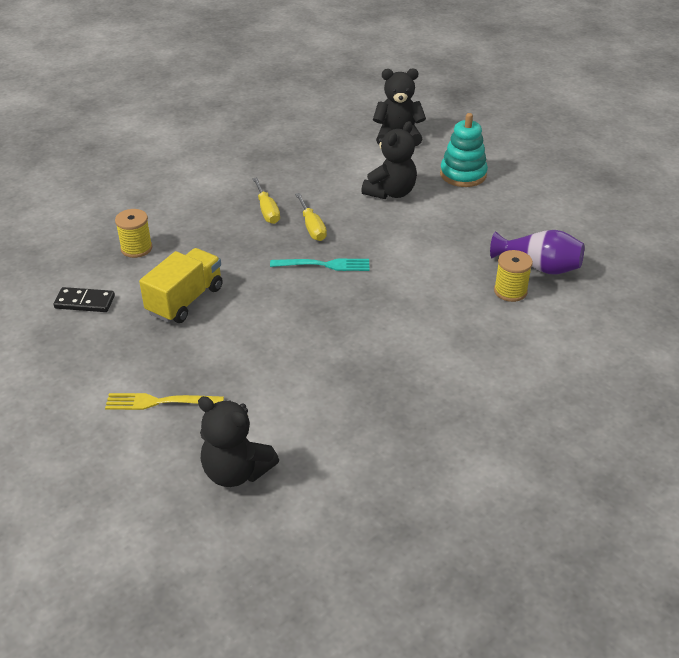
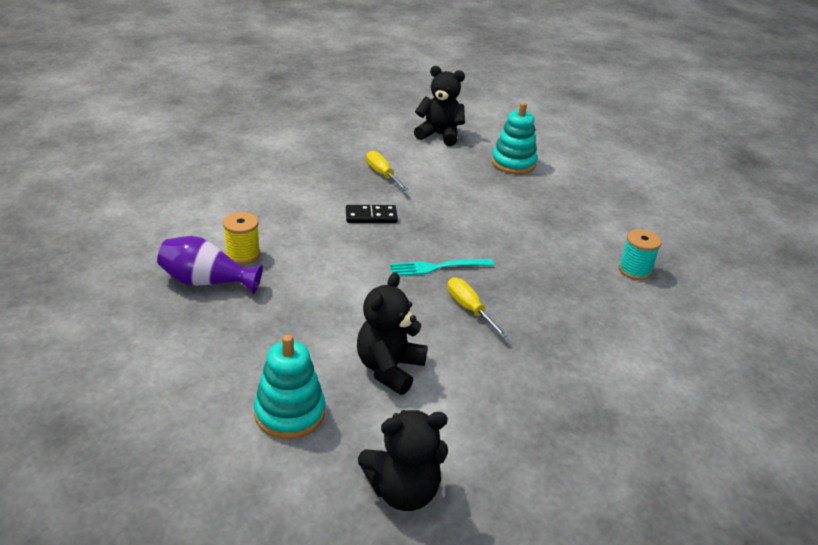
camera: 165 degrees right, 5 degrees down
(85, 302) = (631, 220): black domino -> black domino (371, 216)
(136, 248) = (634, 270): yellow spool -> turquoise spool
(160, 402) = (513, 163): yellow fork -> turquoise stacking toy
(185, 300) = (548, 227): yellow truck -> none
(267, 210) = (532, 327): yellow screwdriver -> yellow screwdriver (382, 174)

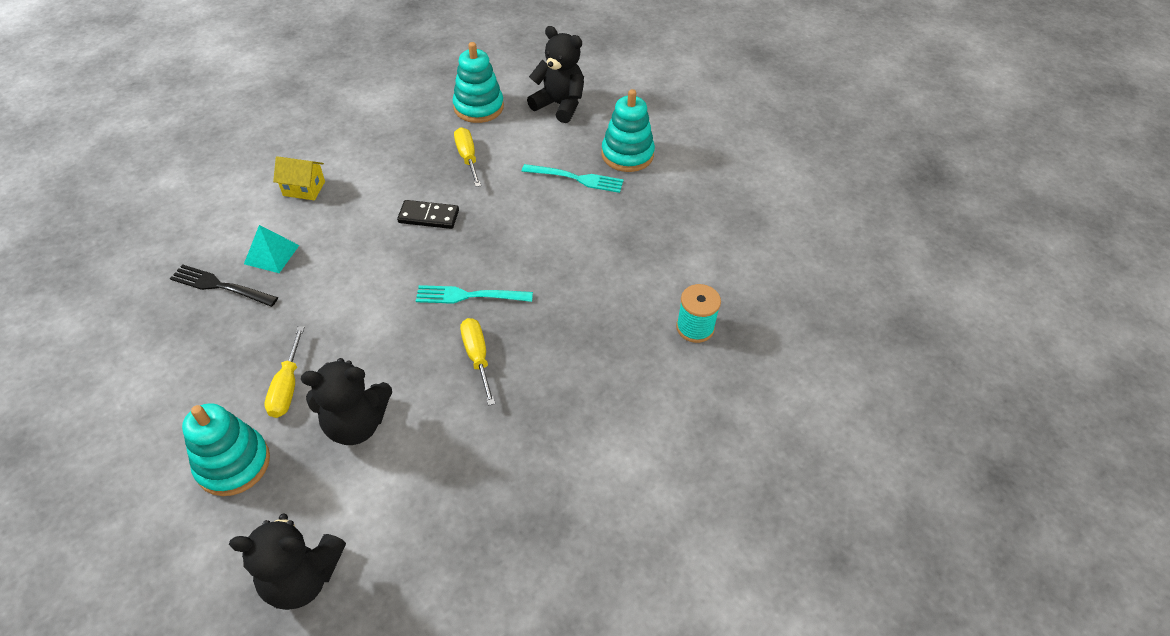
camera: 15 degrees right, 15 degrees up
(206, 282) = (220, 286): purple vase -> black fork
(243, 254) = (271, 254): yellow spool -> turquoise pyramid
(248, 206) = (304, 188): none -> yellow house
(310, 348) = (287, 386): none -> yellow screwdriver
(372, 140) = (478, 107): none -> turquoise stacking toy
(389, 368) = (356, 424): black teddy bear -> black teddy bear turned 135 degrees counterclockwise
(481, 181) = (576, 178): none -> turquoise fork

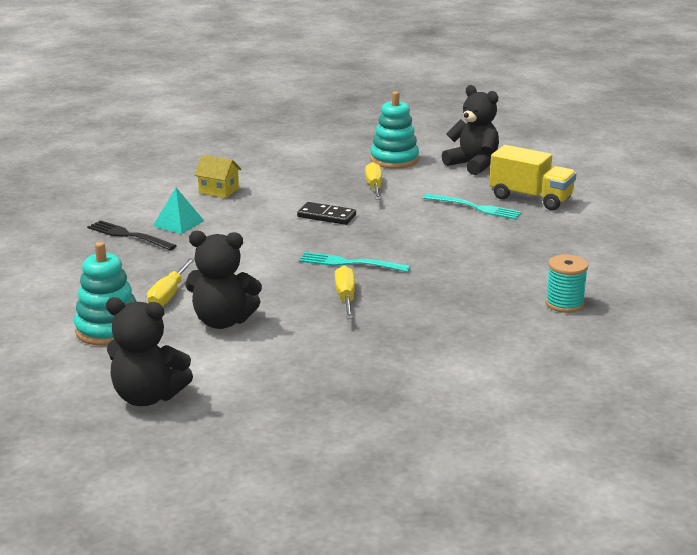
camera: 15 degrees right, 25 degrees down
(627, 154) = (531, 198): turquoise stacking toy -> yellow truck

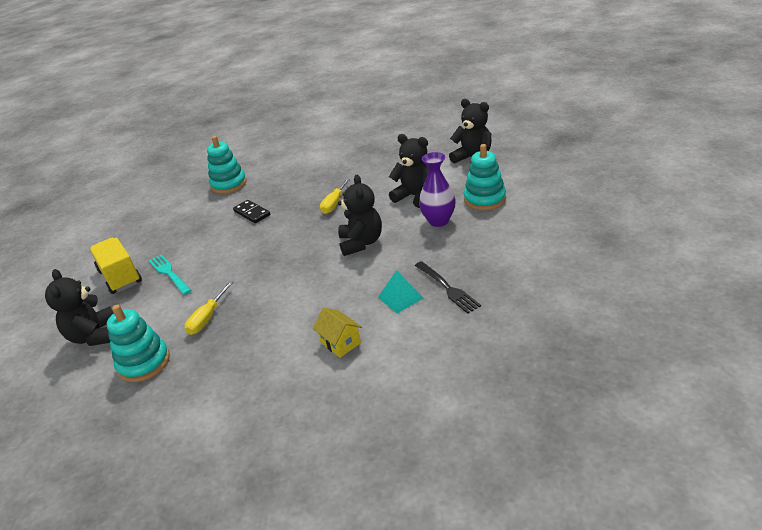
camera: 150 degrees left, 10 degrees up
(169, 294) = (438, 221): yellow screwdriver -> purple vase
(262, 260) = (361, 243): none -> black teddy bear
(326, 216) = (280, 284): black domino -> black domino (252, 213)
(350, 263) = (308, 230): turquoise fork -> none
(564, 304) = (229, 184): turquoise spool -> turquoise stacking toy

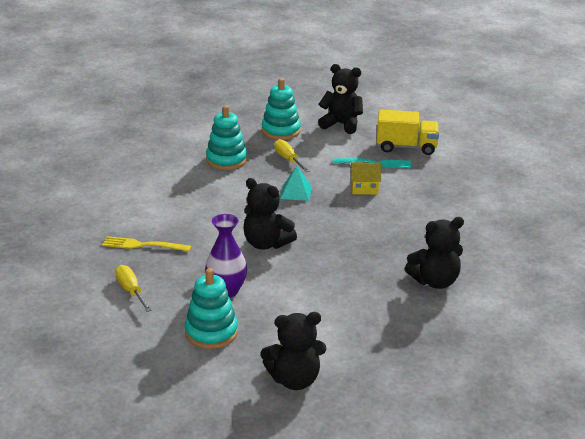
camera: 125 degrees right, 5 degrees down
(229, 184) = (500, 232): turquoise stacking toy -> turquoise stacking toy (226, 160)
(252, 213) = (413, 222): black domino -> none
(334, 203) = (355, 262): yellow screwdriver -> yellow screwdriver (131, 291)
(340, 343) = (173, 187): yellow house -> yellow house (364, 189)
(400, 297) = (171, 225): turquoise pyramid -> turquoise pyramid (296, 192)
(415, 196) = (288, 304): black teddy bear -> black teddy bear (435, 281)
(447, 288) = (143, 245): black fork -> yellow fork

